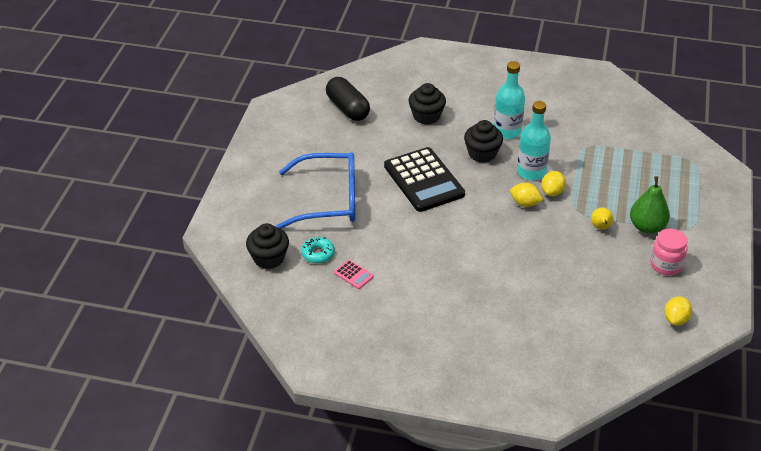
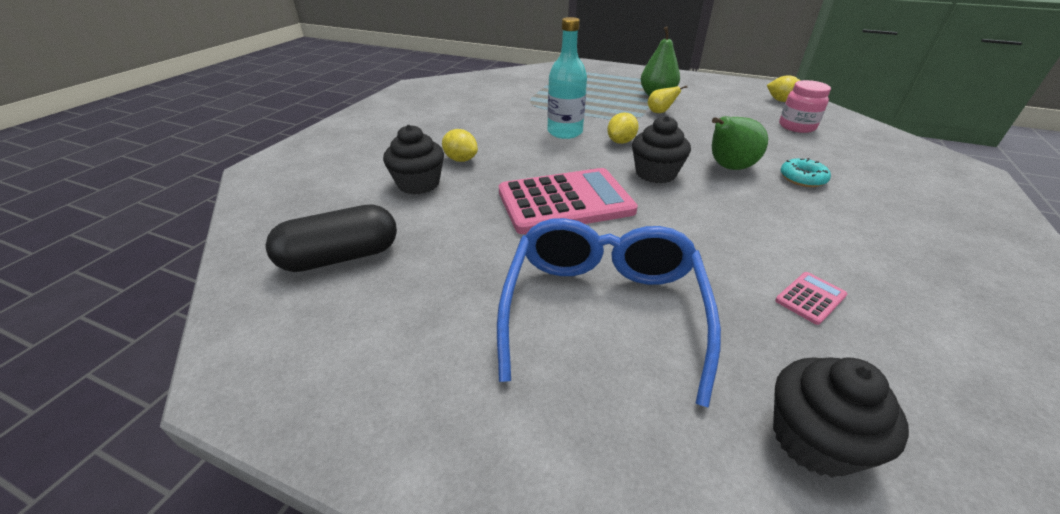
camera: 80 degrees left, 5 degrees down
(318, 254) = (768, 343): turquoise donut -> turquoise donut (802, 178)
(424, 180) = (565, 202): black calculator -> pink calculator
(482, 153) = (521, 155): black cupcake -> black cupcake (655, 173)
(499, 261) = (728, 167): none -> green pear
(507, 131) = (484, 136): turquoise bottle -> none
(552, 192) = (602, 126): yellow lemon -> yellow lemon (461, 159)
(666, 265) = (709, 95): pink jar -> pink jar (796, 127)

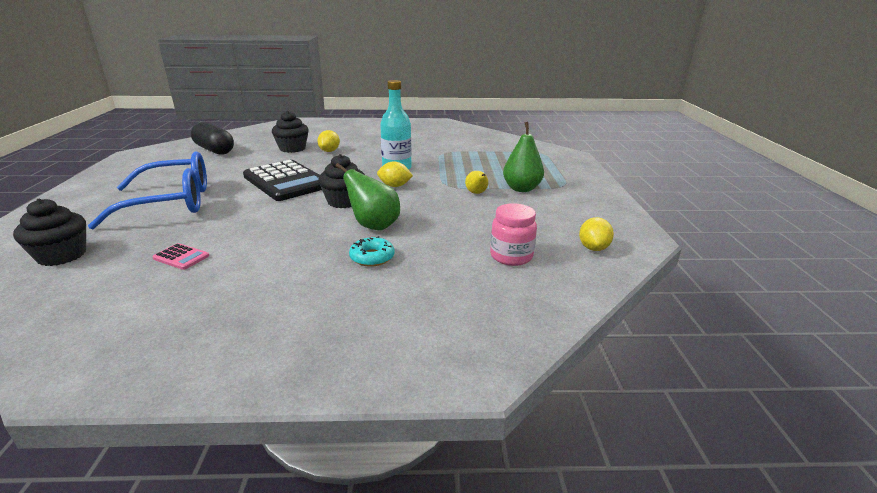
camera: 65 degrees right, 10 degrees down
(565, 202) = (286, 181): pink calculator -> black calculator

